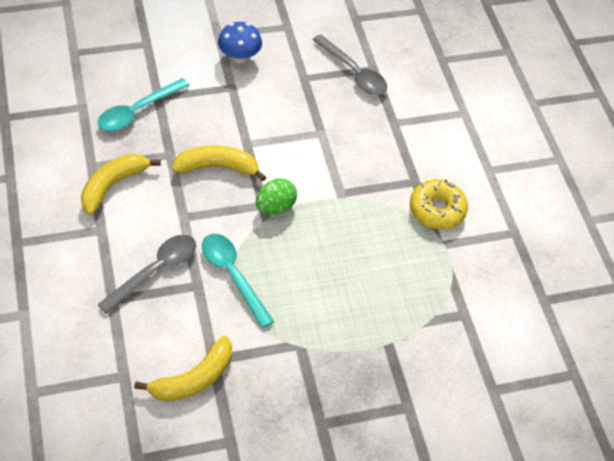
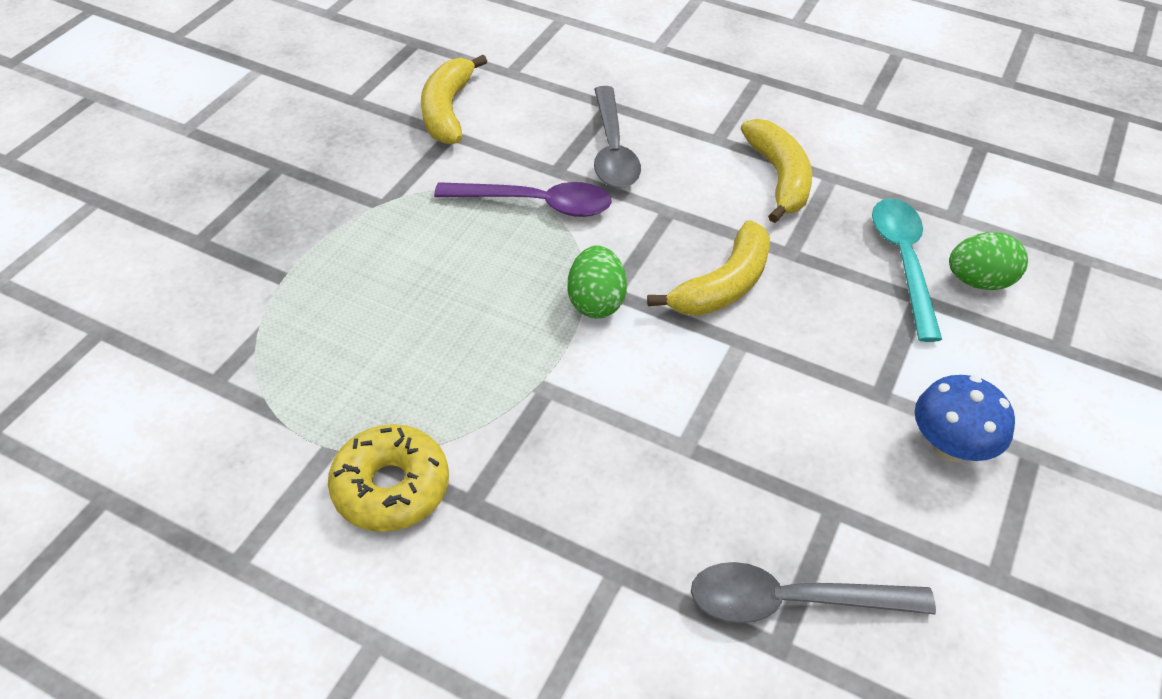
camera: 135 degrees right, 5 degrees down
(126, 81) = (979, 281): none -> green egg
(233, 275) = (536, 204): turquoise spoon -> purple spoon

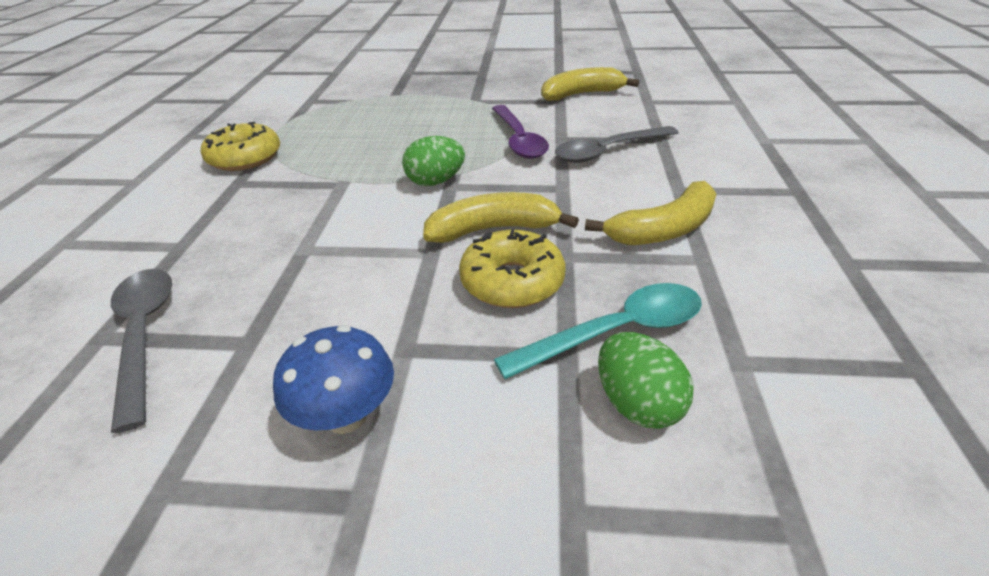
camera: 70 degrees right, 10 degrees down
(723, 285) = (493, 229): yellow banana -> yellow banana turned 150 degrees clockwise
(815, 299) = (512, 281): none -> yellow donut

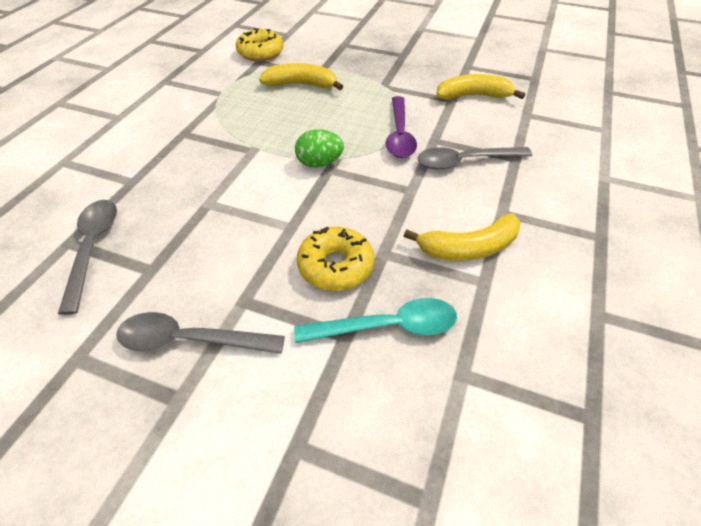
camera: 15 degrees right, 10 degrees up
(245, 158) = (195, 111): yellow donut -> yellow donut (260, 53)
(346, 416) = (190, 340): blue mushroom -> grey spoon
(493, 229) = (342, 217): yellow banana -> yellow banana (301, 85)
(637, 403) = (373, 385): green egg -> none

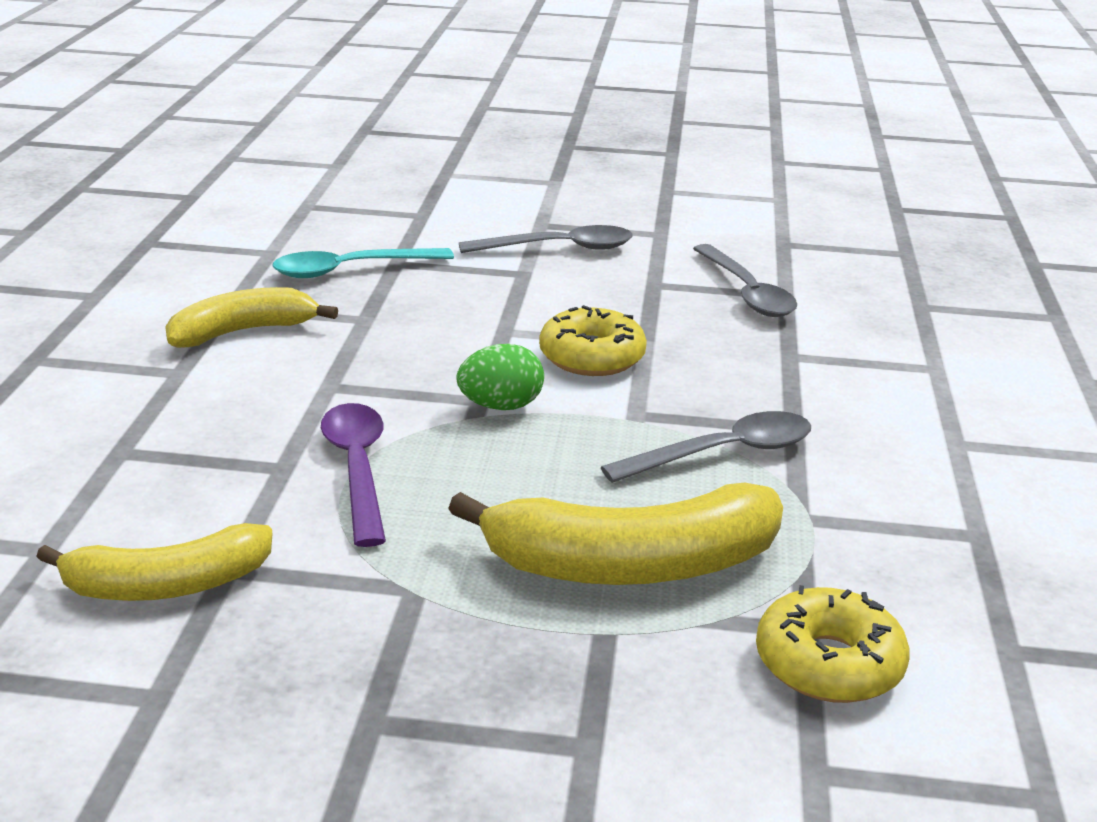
camera: 165 degrees right, 20 degrees down
(301, 85) = (632, 564): yellow banana -> yellow banana, size x1.53
(335, 266) = (425, 303): yellow donut -> yellow donut (592, 357)
(465, 161) = (224, 435): grey spoon -> grey spoon (723, 453)

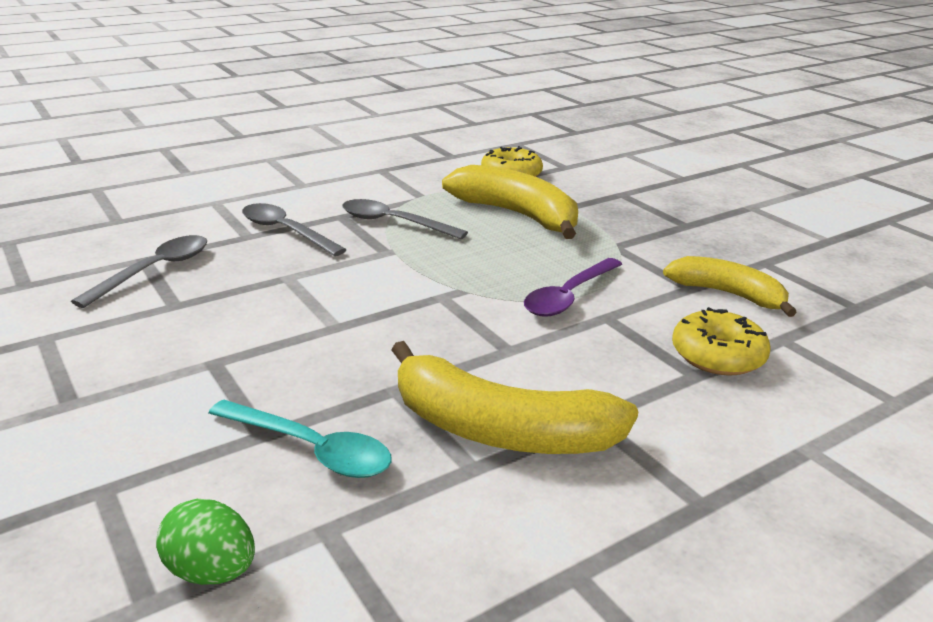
camera: 130 degrees left, 0 degrees up
(243, 332) = (500, 430): yellow banana -> yellow banana, size x1.53
(500, 406) = (439, 287): green egg -> green egg (211, 571)
(558, 248) = (134, 368): grey spoon -> grey spoon (286, 231)
(592, 357) = (334, 285): yellow donut -> yellow donut (717, 355)

